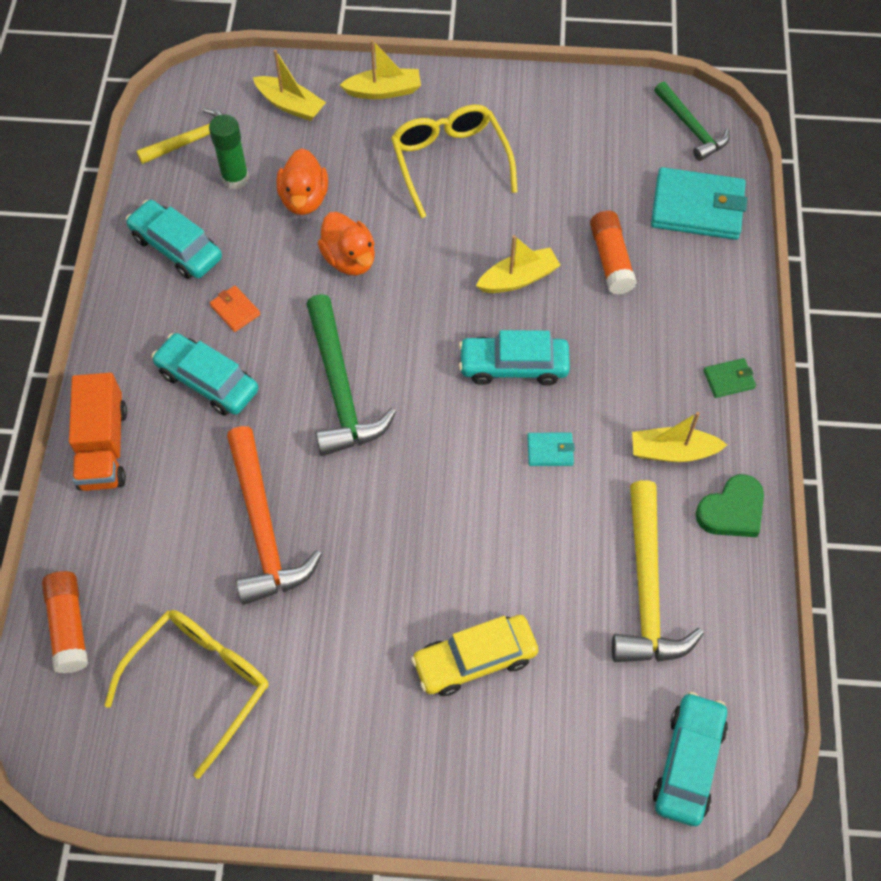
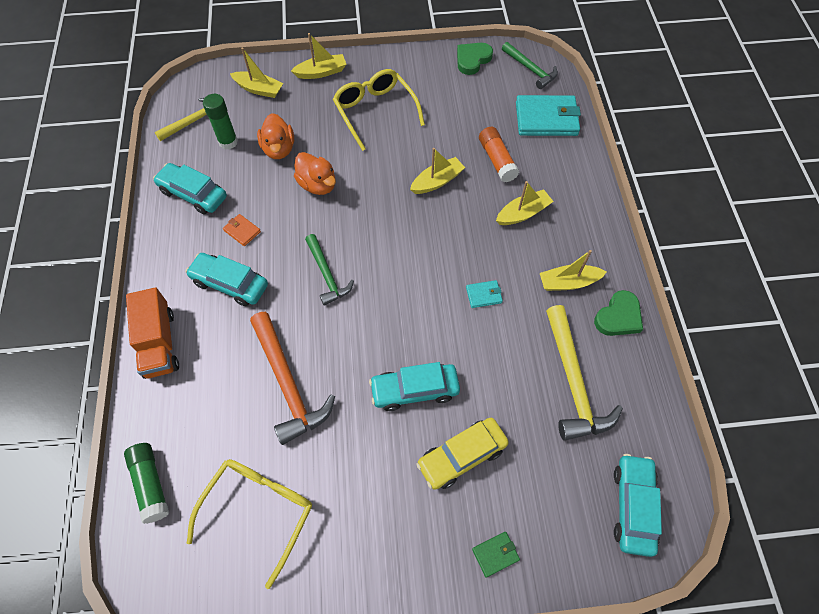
camera: 10 degrees left, 0 degrees up
(69, 626) = (150, 484): orange glue stick -> green glue stick
(340, 389) = (327, 275): green hammer -> green hammer, size x0.63
(513, 366) = (446, 240): turquoise car -> turquoise car (414, 390)
(608, 101) = (472, 60): none -> green heart
(630, 343) = (523, 213): none -> yellow boat
(729, 379) = (594, 228): green wallet -> green wallet (495, 554)

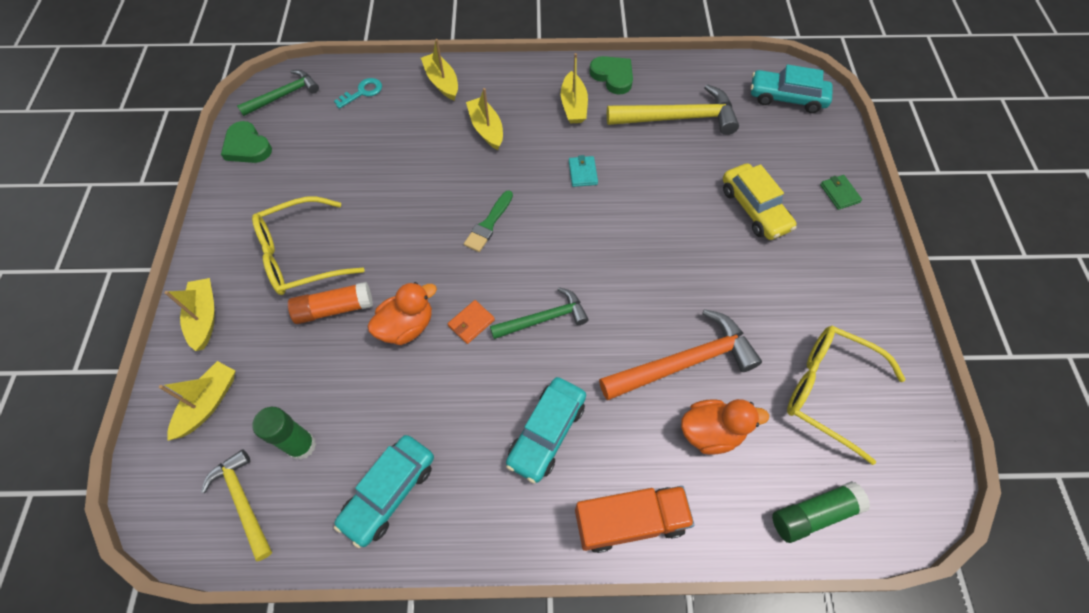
camera: 85 degrees left, 0 degrees up
(242, 231) = (465, 420): orange wallet -> orange wallet (471, 323)
(279, 149) = (333, 374): orange duck -> orange duck (711, 432)
(414, 390) = (688, 241): turquoise car -> none
(416, 226) = (488, 224): none -> green brush
(437, 181) = (428, 199): yellow boat -> yellow boat (442, 82)
(497, 160) = (410, 141): orange glue stick -> orange glue stick (334, 309)
(546, 119) = (363, 92): turquoise wallet -> turquoise key

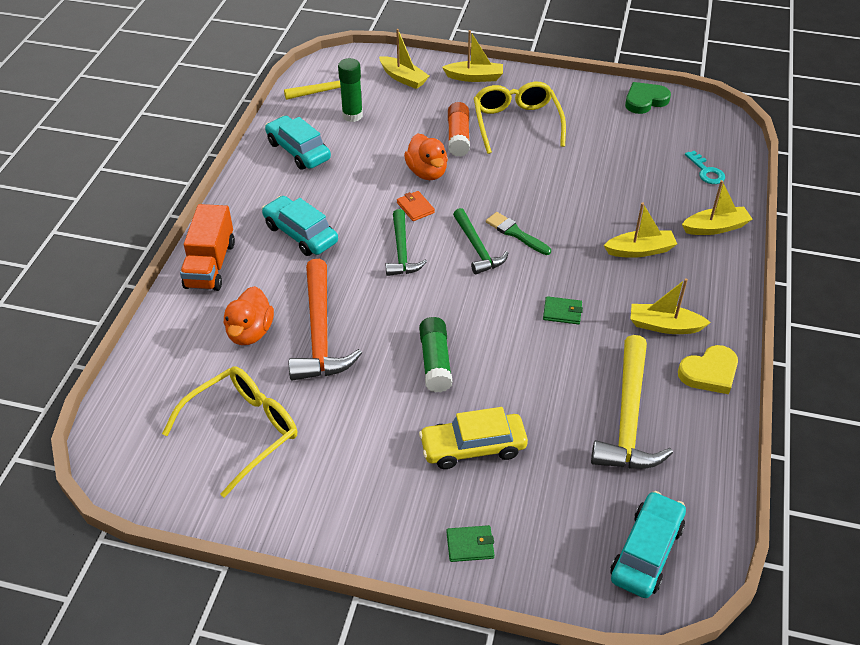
camera: 105 degrees right, 15 degrees down
(284, 95) = (708, 123): green hammer -> green hammer (477, 248)
(582, 173) = (562, 312): turquoise wallet -> green wallet
(613, 76) = (709, 373): green heart -> yellow heart
(813, 514) = (150, 377): green glue stick -> green glue stick (435, 362)

